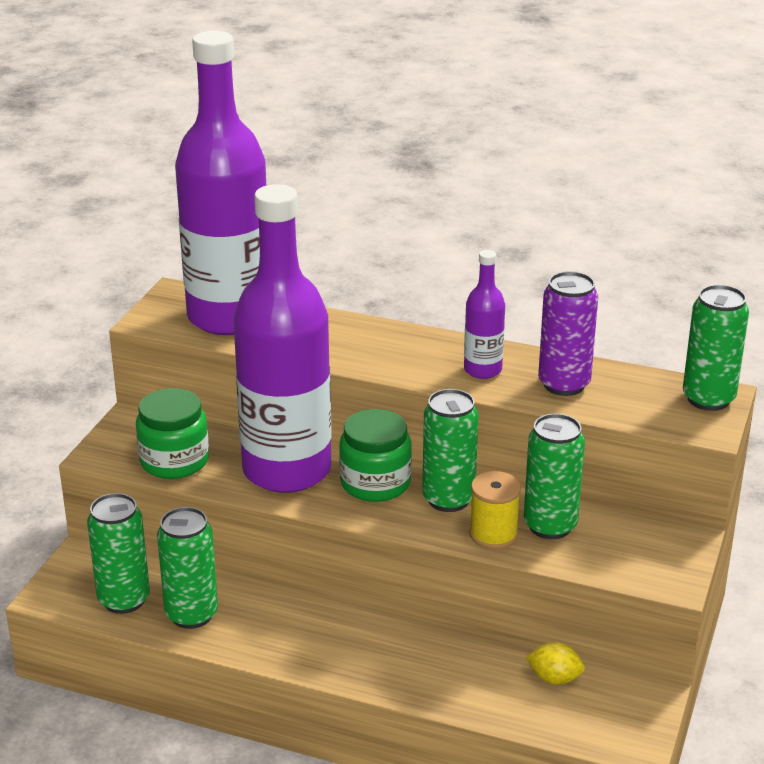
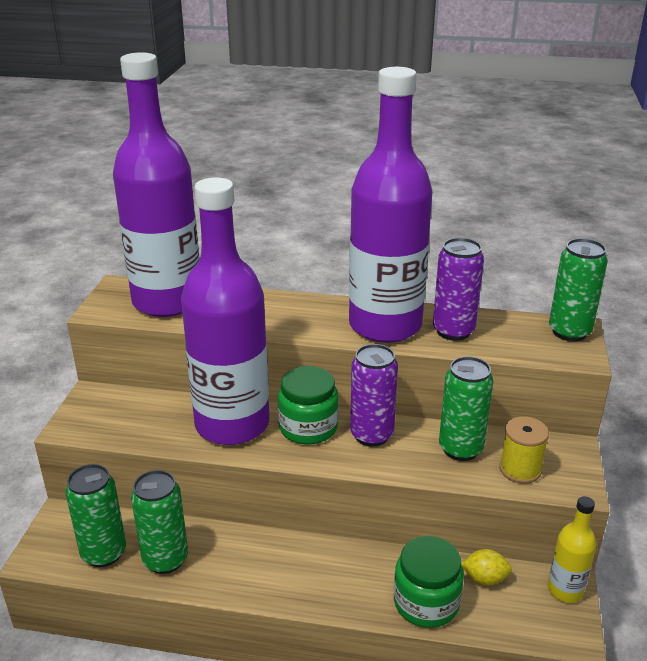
camera: 10 degrees left, 0 degrees up
(174, 461) = (135, 426): green jar -> green jar (426, 602)
(448, 499) = (371, 435): green can -> purple can
(482, 370) = (385, 325): purple bottle -> purple bottle, size x2.34
(493, 534) = (417, 462): yellow spool -> yellow spool (520, 469)
(646, 701) = (565, 590): none -> yellow bottle

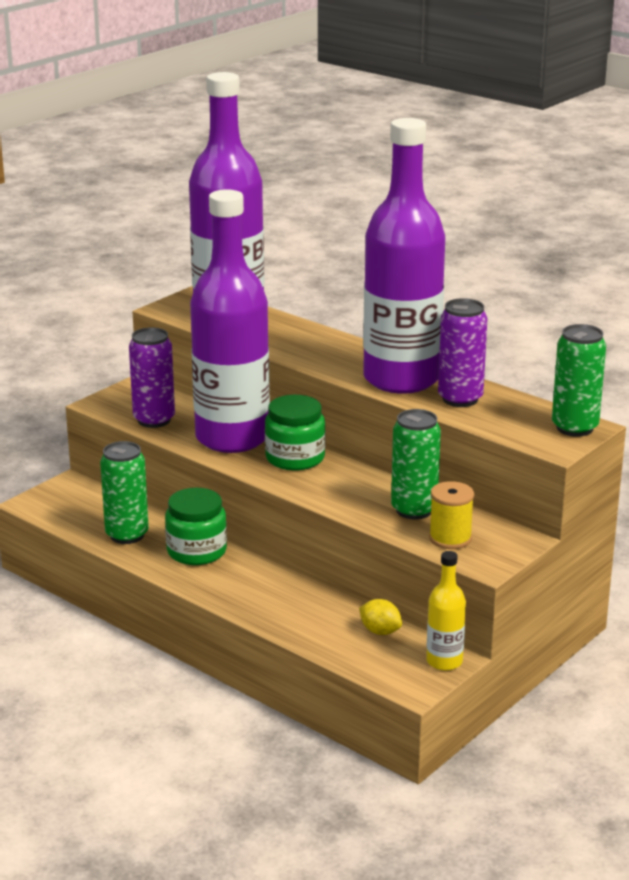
camera: 30 degrees right, 5 degrees down
(104, 553) = (83, 516): green can -> none
(371, 435) = (345, 478): purple can -> purple can (154, 420)
(426, 602) = (311, 628): green jar -> green jar (196, 551)

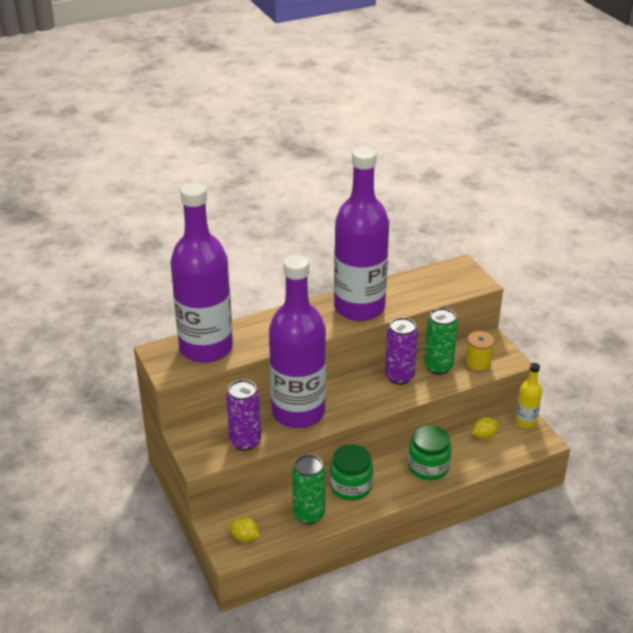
camera: 65 degrees left, 10 degrees up
(63, 505) = (244, 537): none -> yellow lemon
(295, 458) = (344, 393): green jar -> green jar (428, 467)
(460, 399) = (400, 295): purple can -> purple can (399, 377)
(574, 428) = (460, 269): green can -> none

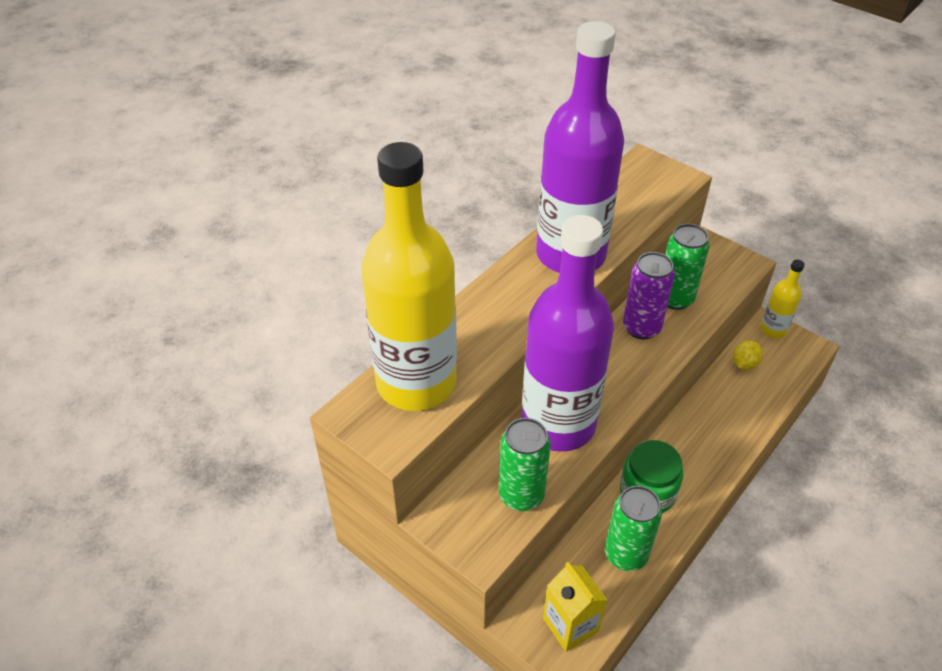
camera: 25 degrees left, 10 degrees up
(206, 348) = (416, 383): purple bottle -> yellow bottle
(244, 537) = (570, 625): yellow lemon -> yellow carton
(245, 441) = (521, 495): purple can -> green can
(428, 467) = (714, 429): green jar -> none
(477, 364) = (715, 280): yellow spool -> none

